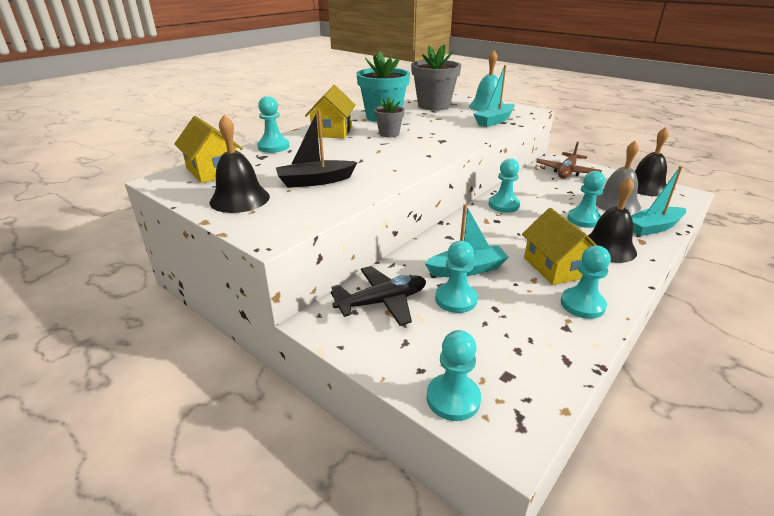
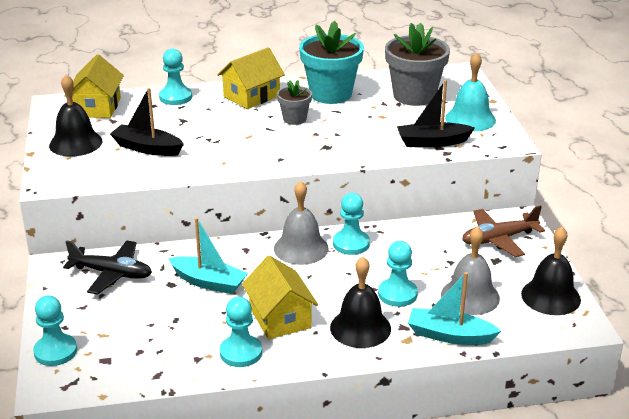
camera: 40 degrees right, 0 degrees up
(456, 299) = (161, 298): turquoise pawn -> none
(481, 220) = (301, 248): none -> grey bell
(494, 121) = (432, 142): turquoise boat -> black boat
(556, 267) = (280, 317): yellow house -> yellow house turned 45 degrees counterclockwise

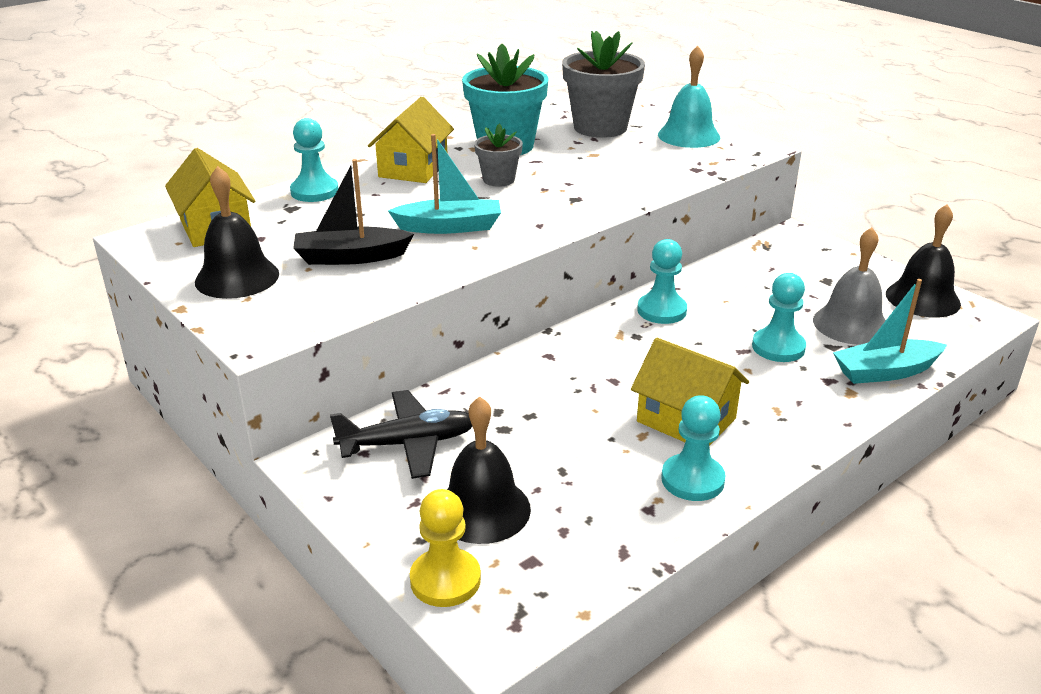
camera: 30 degrees left, 0 degrees up
(55, 351) = (445, 580): turquoise pawn -> yellow pawn
(209, 282) = (550, 409): turquoise boat -> turquoise boat (450, 227)
(301, 248) = (612, 333): grey bell -> none
(360, 328) = (787, 398): black bell -> black bell (482, 509)
(432, 142) = (683, 166): black boat -> none
(499, 239) = (802, 259): brown plane -> none

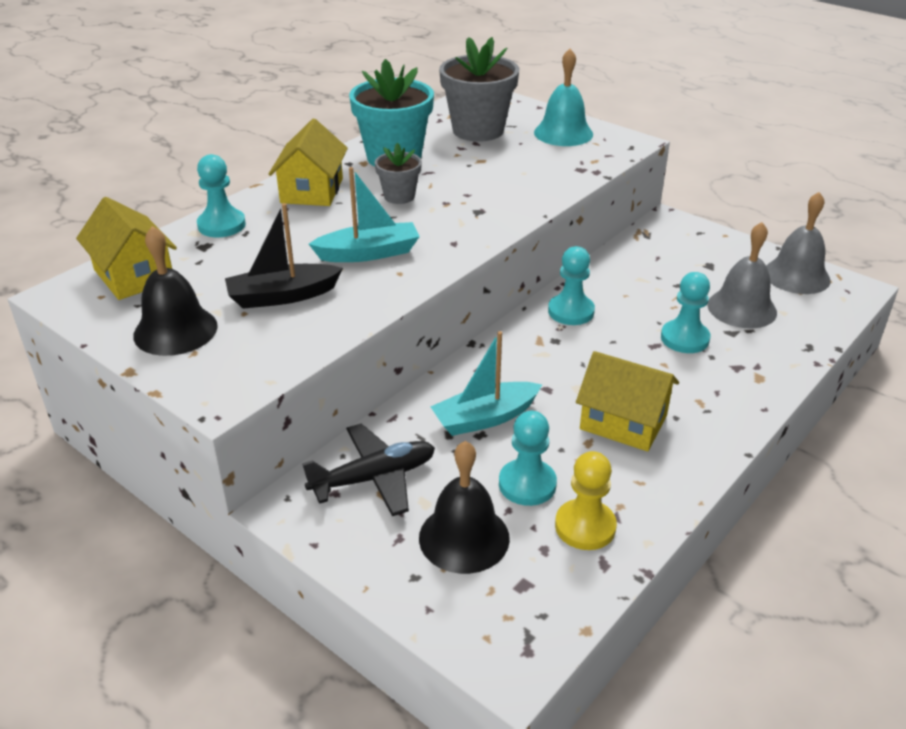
camera: 10 degrees left, 5 degrees up
(445, 580) = (450, 614): yellow pawn -> yellow pawn (585, 526)
(692, 480) = (645, 482): turquoise pawn -> turquoise pawn (527, 484)
(885, 372) = (783, 353): turquoise boat -> turquoise boat (485, 418)
(922, 298) = (796, 276): black bell -> grey bell

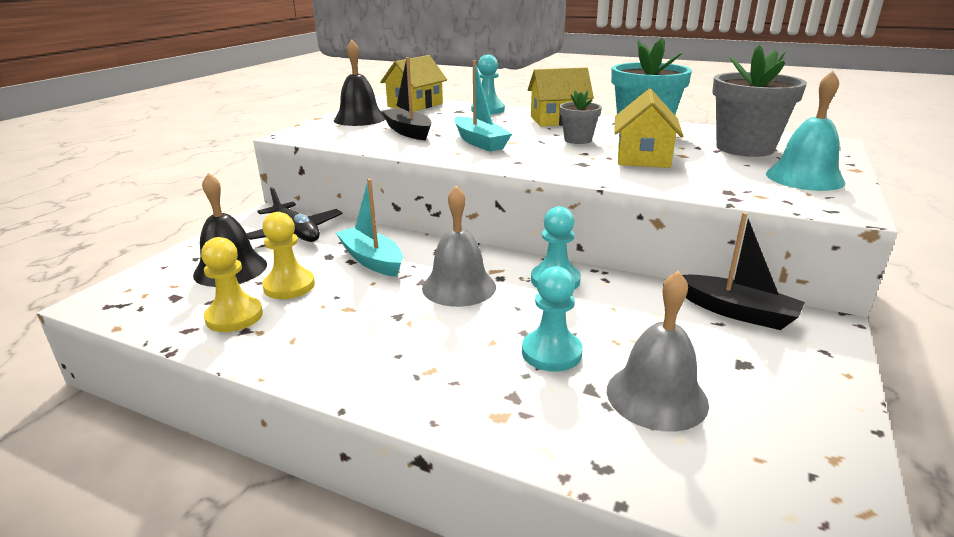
camera: 75 degrees right, 10 degrees down
(527, 484) = (289, 286): turquoise pawn -> yellow pawn
(623, 422) = (381, 324): yellow house -> yellow house (643, 157)
(645, 245) = (737, 312): none -> black boat
(796, 276) = (806, 453): grey bell -> grey bell (459, 287)

